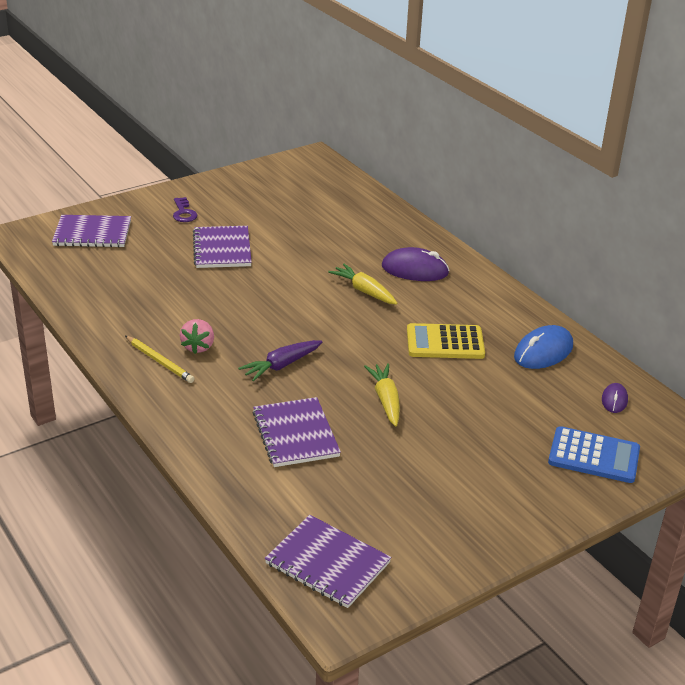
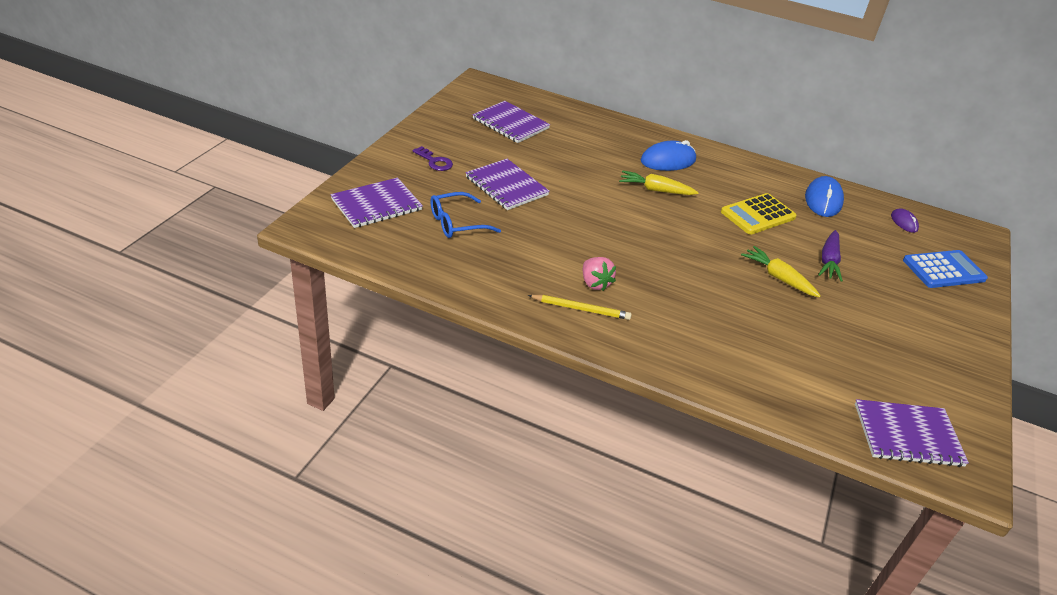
camera: 35 degrees left, 5 degrees up
(141, 265) = (457, 223): none -> blue glasses
(281, 365) = (675, 276): purple carrot -> purple carrot (828, 261)
(295, 434) = (756, 333): purple notebook -> purple notebook (510, 123)
(415, 270) = (668, 161): purple mouse -> blue mouse

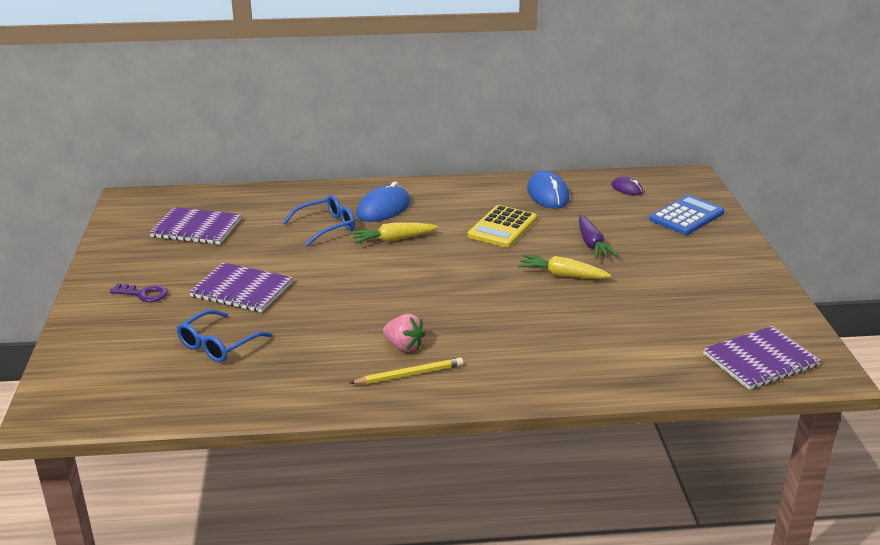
camera: 25 degrees left, 10 degrees down
(376, 204) = (113, 361): purple notebook -> none
(609, 159) = (326, 227): none -> blue glasses

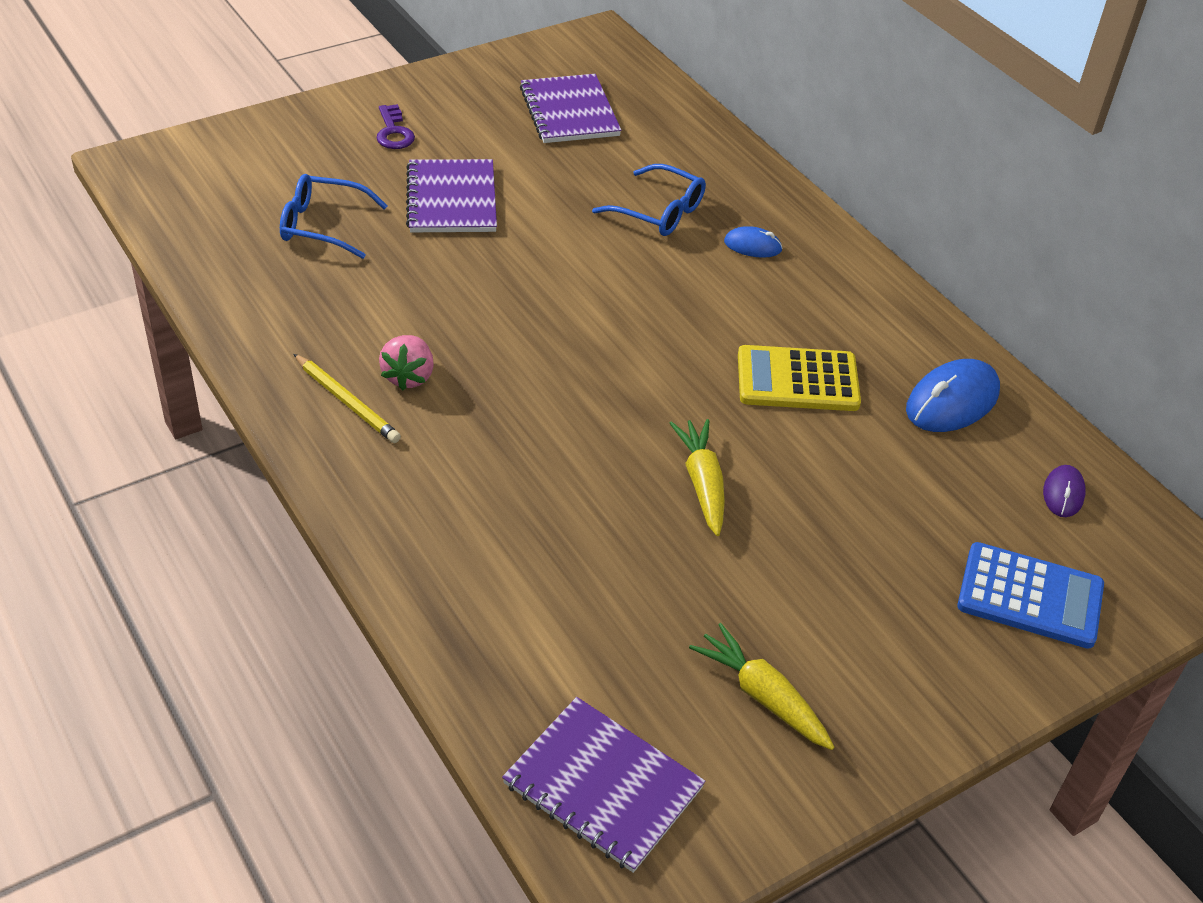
camera: 60 degrees right, 15 degrees up
(383, 209) = (752, 246): blue mouse -> blue mouse, size x0.55
(393, 240) = (672, 282): yellow carrot -> yellow carrot (762, 696)
(592, 244) = (826, 495): purple carrot -> none

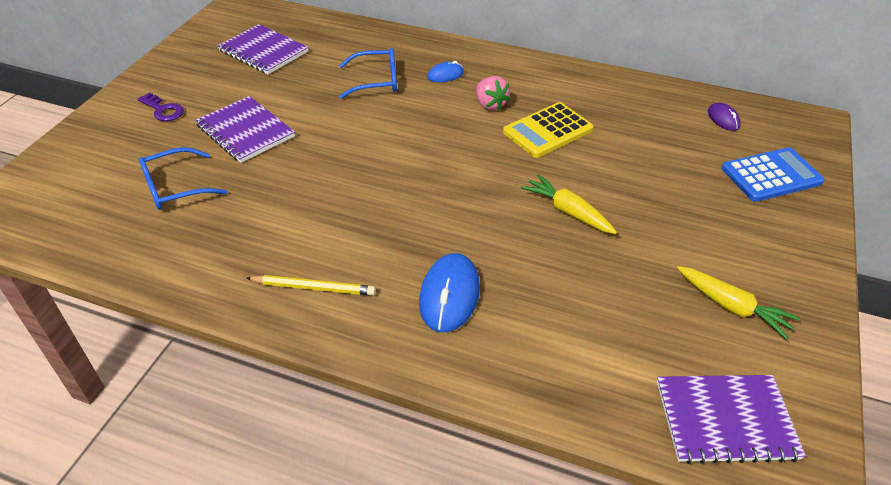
camera: 35 degrees left, 0 degrees up
(409, 377) = (336, 249): pink strawberry -> pink strawberry (490, 105)
(762, 696) = (732, 307): yellow carrot -> yellow carrot turned 150 degrees counterclockwise
(952, 401) = (627, 102): blue mouse -> blue mouse (449, 295)

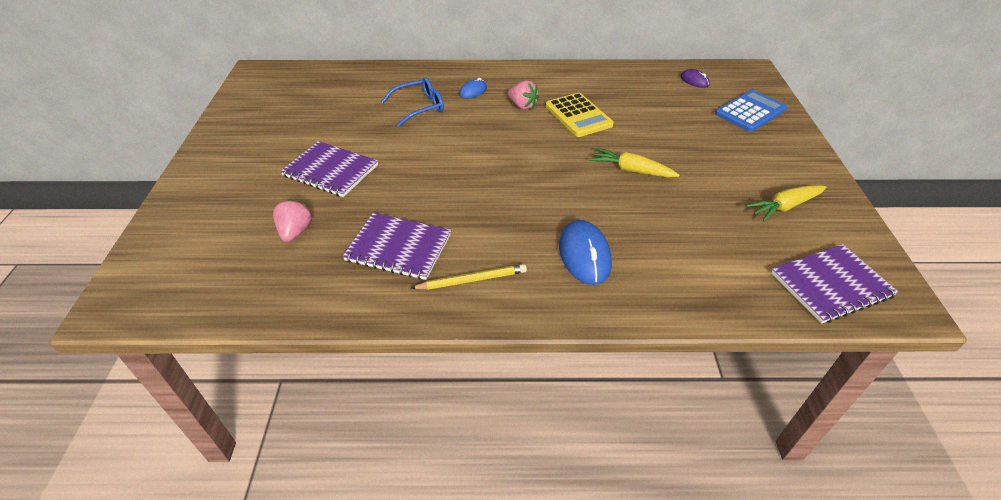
camera: 20 degrees left, 0 degrees up
(163, 110) = (241, 170): purple key -> none
(176, 187) = (295, 232): blue glasses -> pink strawberry
(263, 51) = (305, 103): purple notebook -> purple notebook (398, 247)
(547, 131) = (578, 115): yellow calculator -> yellow calculator turned 60 degrees counterclockwise
(732, 307) = (784, 207): yellow carrot -> yellow carrot turned 135 degrees clockwise

